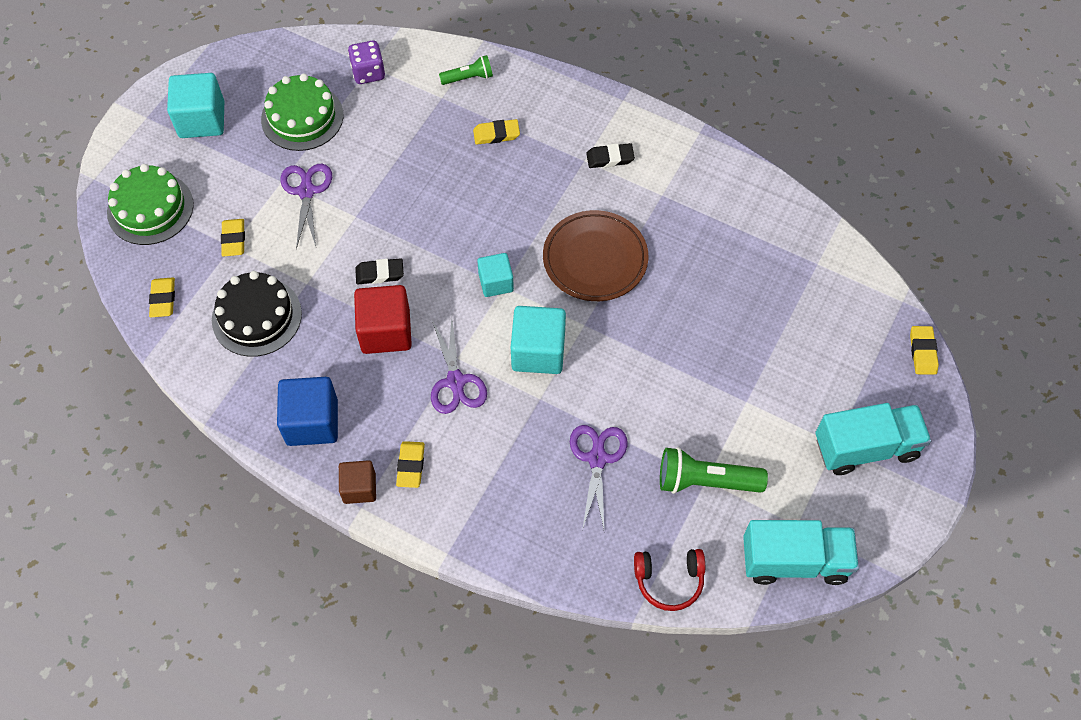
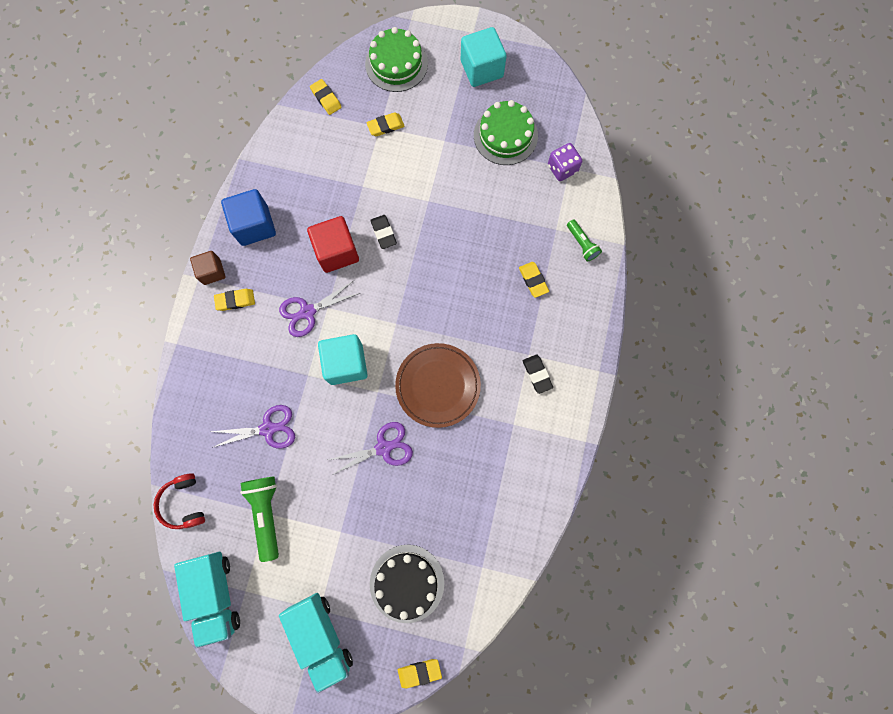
camera: 75 degrees right, 15 degrees up
(163, 299) = (326, 99): yellow eraser -> yellow eraser turned 75 degrees clockwise
(256, 316) = (327, 162): black cake -> black cake (407, 583)
(306, 191) = (440, 160): purple scissors -> purple scissors (383, 448)
(496, 282) = (397, 317): turquoise cube -> none

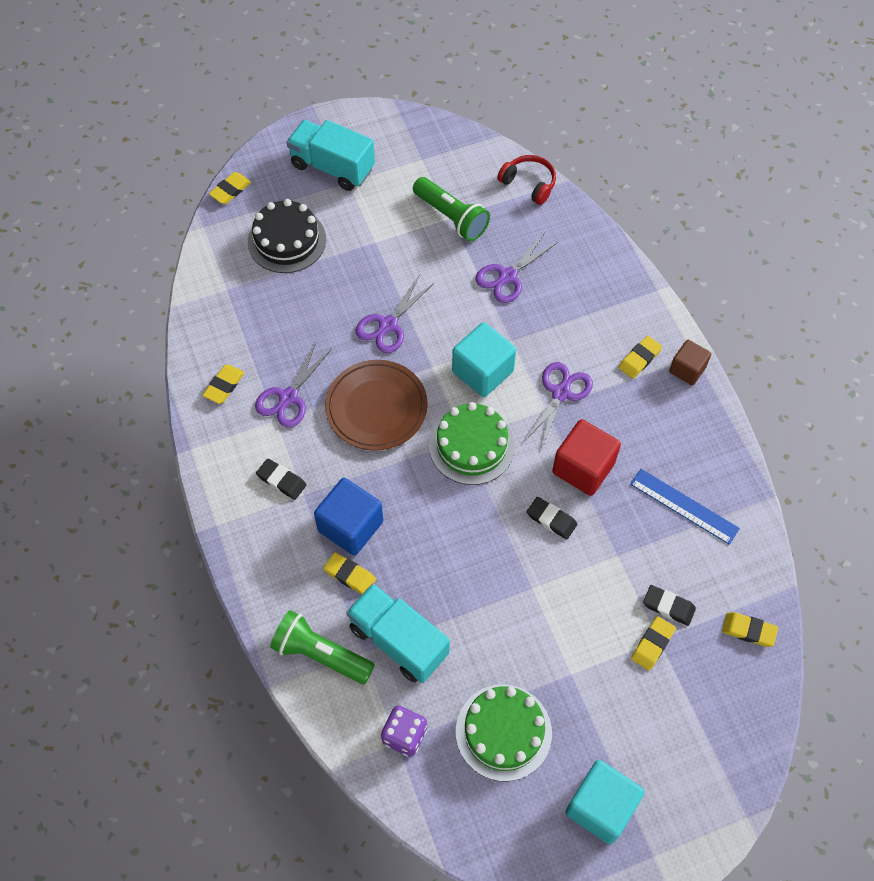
camera: 145 degrees right, 15 degrees down
(216, 594) = (443, 144): turquoise truck -> turquoise truck (398, 641)
(254, 225) = (690, 439): blue cube -> blue cube (350, 526)
(297, 188) = (684, 506): none -> blue ruler
(358, 139) = (668, 606): none -> black eraser
(396, 64) = (709, 737): green cake -> green cake (471, 445)
(493, 436) = (288, 397): none -> purple scissors
(533, 478) = (224, 386): none -> yellow eraser
(582, 244) = (320, 654): green flashlight -> green flashlight, size x1.67

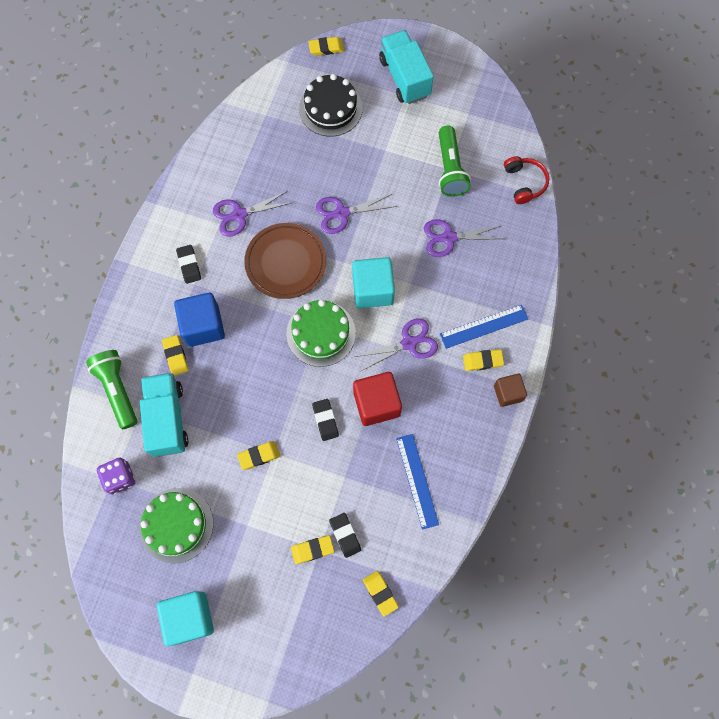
camera: 40 degrees right, 10 degrees up
(224, 386) = (209, 178): yellow eraser -> yellow eraser (259, 456)
(612, 329) = (484, 326): none -> blue ruler

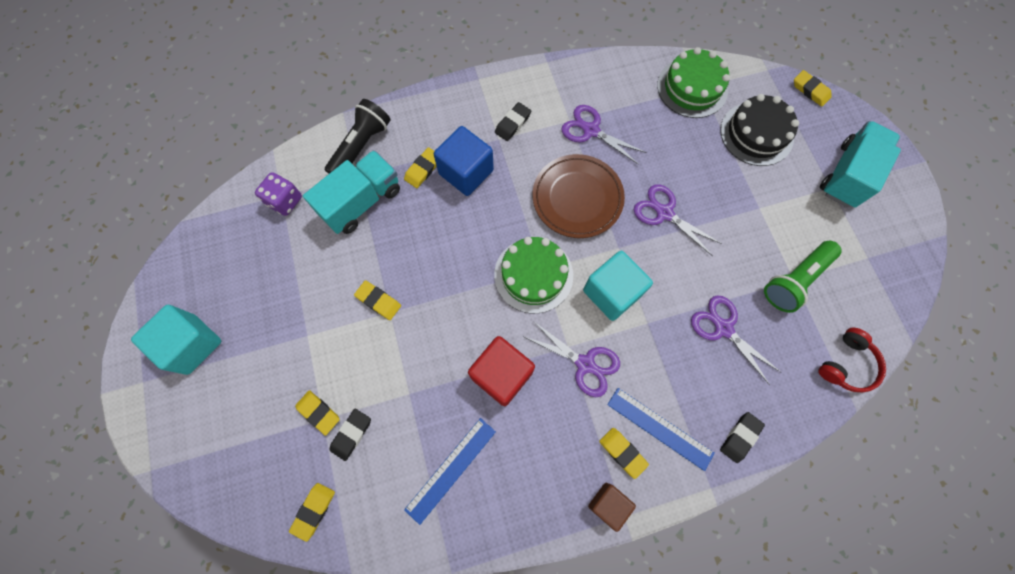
camera: 55 degrees right, 0 degrees up
(117, 390) = (361, 146): green flashlight -> black flashlight
(176, 525) = (270, 274): green cake -> green cake (692, 88)
(325, 420) = (452, 337): black eraser -> black eraser (740, 437)

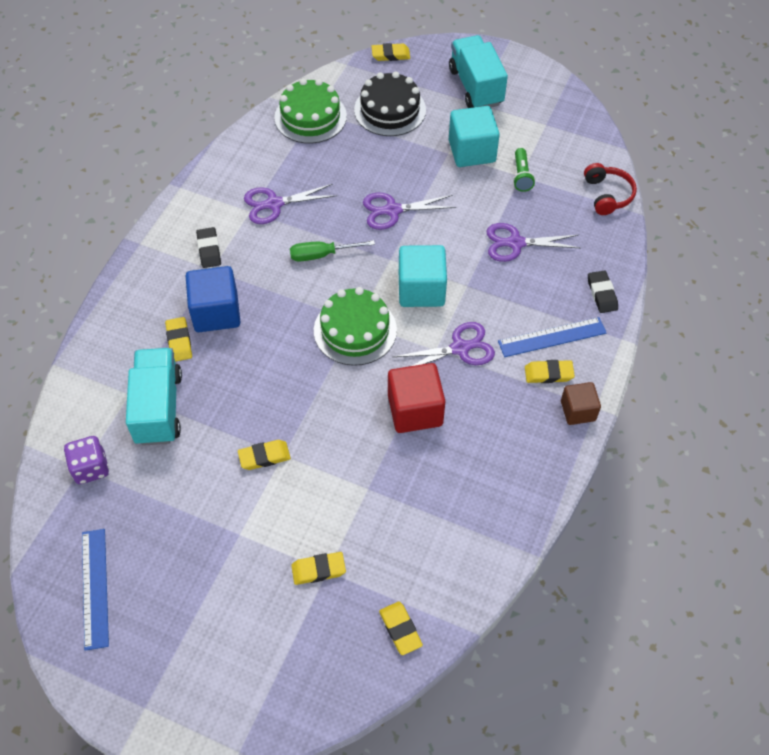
camera: 50 degrees left, 15 degrees down
(192, 344) = (151, 638): turquoise cube -> turquoise cube (472, 151)
(351, 434) = (361, 556): black eraser -> none
(361, 146) = (104, 372): black flashlight -> none
(451, 469) = (458, 500): blue ruler -> blue ruler (95, 588)
(577, 198) = (321, 255): brown plate -> green screwdriver
(794, 280) = (521, 176): green flashlight -> green flashlight, size x0.60

